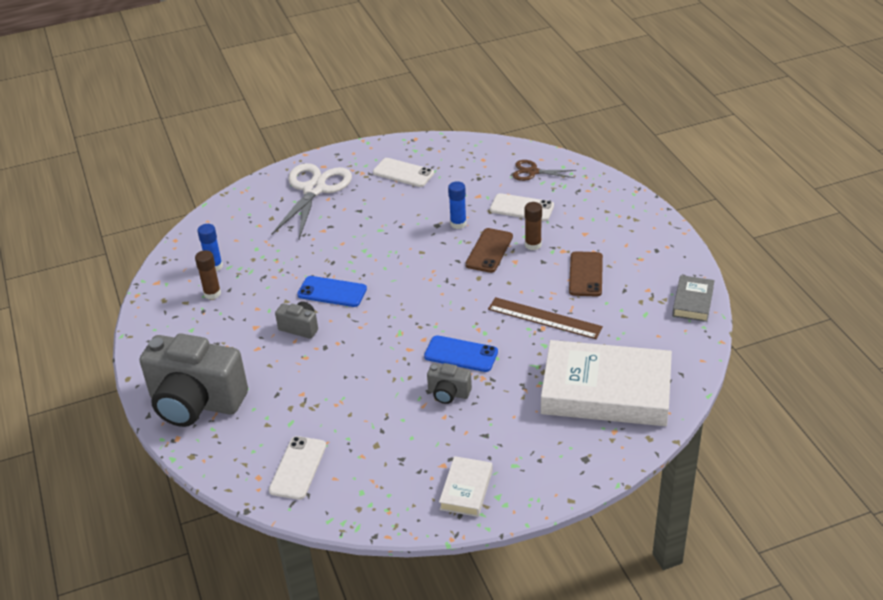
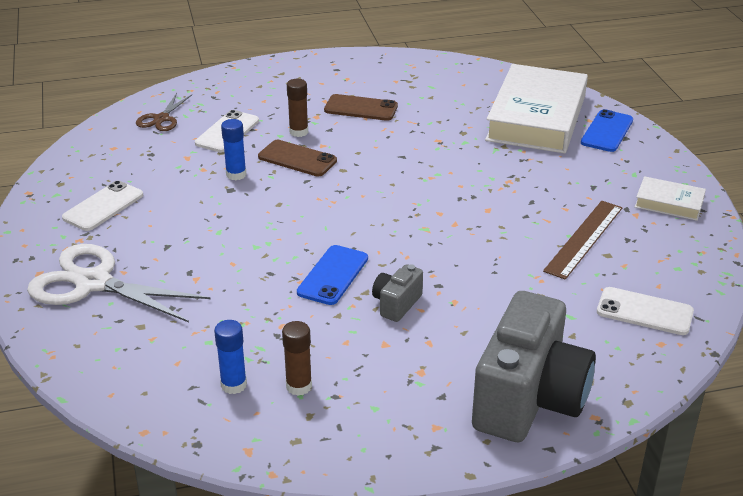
camera: 85 degrees left, 5 degrees down
(448, 393) = (531, 203): grey camera -> none
(461, 354) = (470, 191): blue phone -> blue phone (607, 131)
(544, 318) = (423, 137): brown ruler -> brown ruler (584, 239)
(693, 302) = (420, 63): grey book -> none

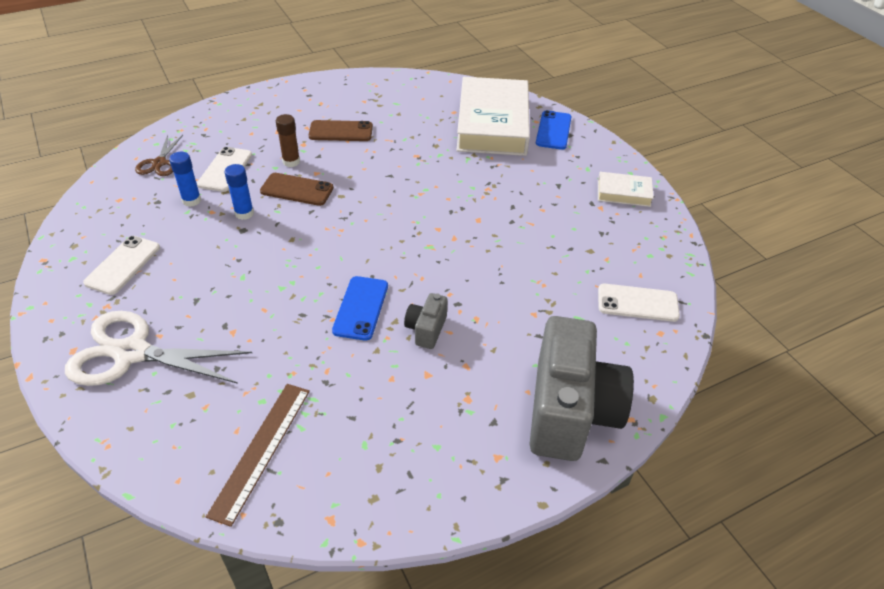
camera: 15 degrees left, 10 degrees up
(233, 385) = (298, 446): blue glue stick -> blue glue stick (191, 200)
(299, 386) = (360, 436): brown glue stick -> none
(584, 239) = (566, 237): brown ruler -> brown ruler (261, 450)

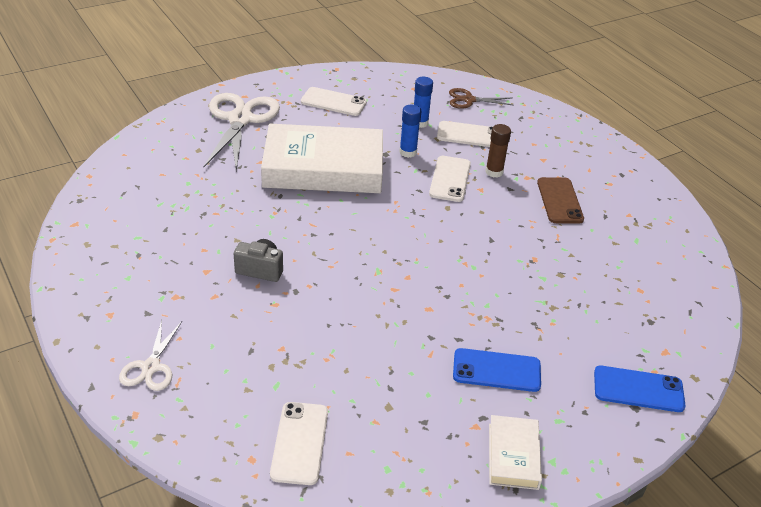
camera: 85 degrees right, 5 degrees down
(261, 450) = (142, 187): brown ruler -> none
(297, 190) = (450, 179): brown phone -> white phone
(361, 308) = (288, 228): blue phone -> blue phone (496, 370)
(492, 124) = (628, 326): white book -> white book (323, 167)
(570, 411) = (151, 367): grey camera -> white scissors

